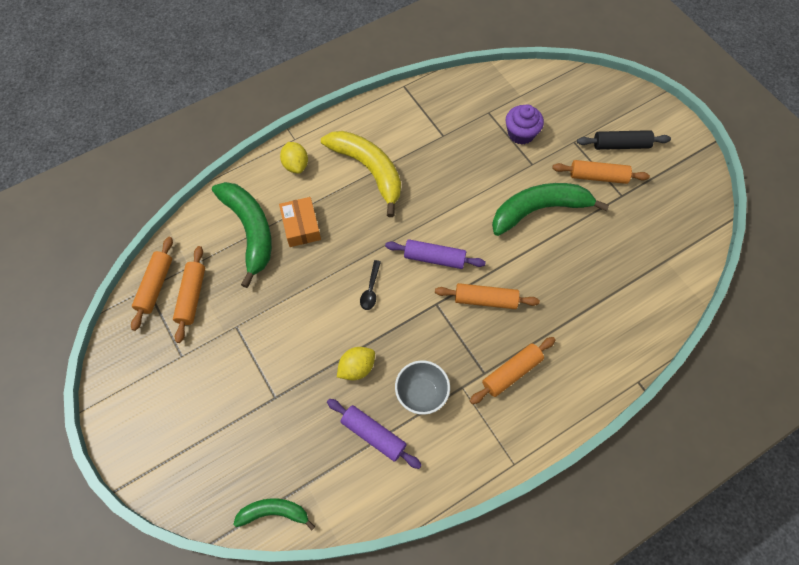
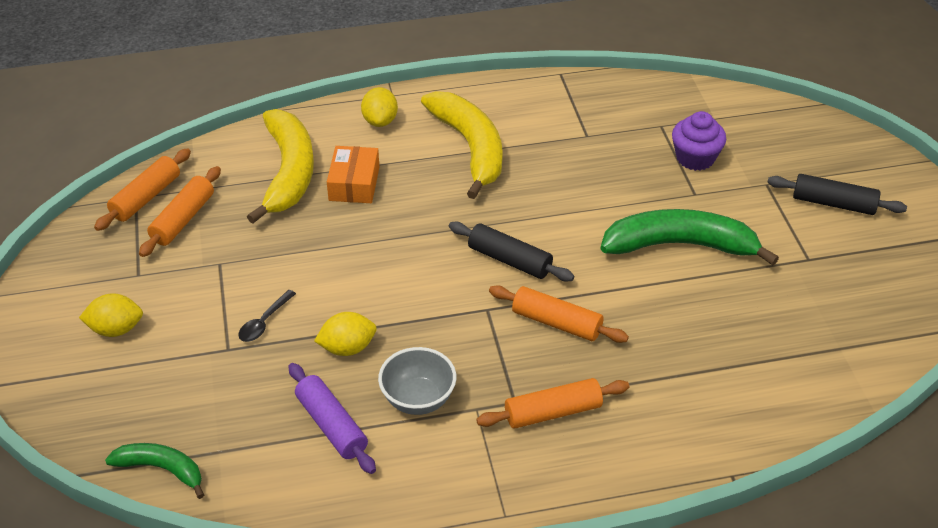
camera: 20 degrees right, 20 degrees down
(187, 408) = (116, 329): none -> yellow lemon
(250, 230) = (289, 172): green banana -> yellow banana
(371, 289) = (408, 271): black spoon -> black spoon (264, 322)
(434, 258) = (509, 260): purple rolling pin -> black rolling pin
(598, 176) = (783, 230): orange rolling pin -> none

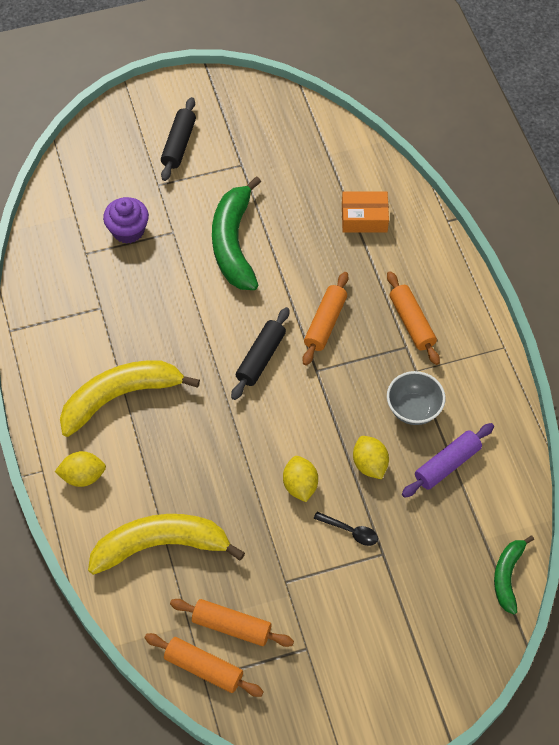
camera: 95 degrees left, 15 degrees up
(116, 329) = (373, 649): yellow lemon -> yellow lemon (300, 485)
(354, 184) = (174, 487): orange box -> orange box (364, 218)

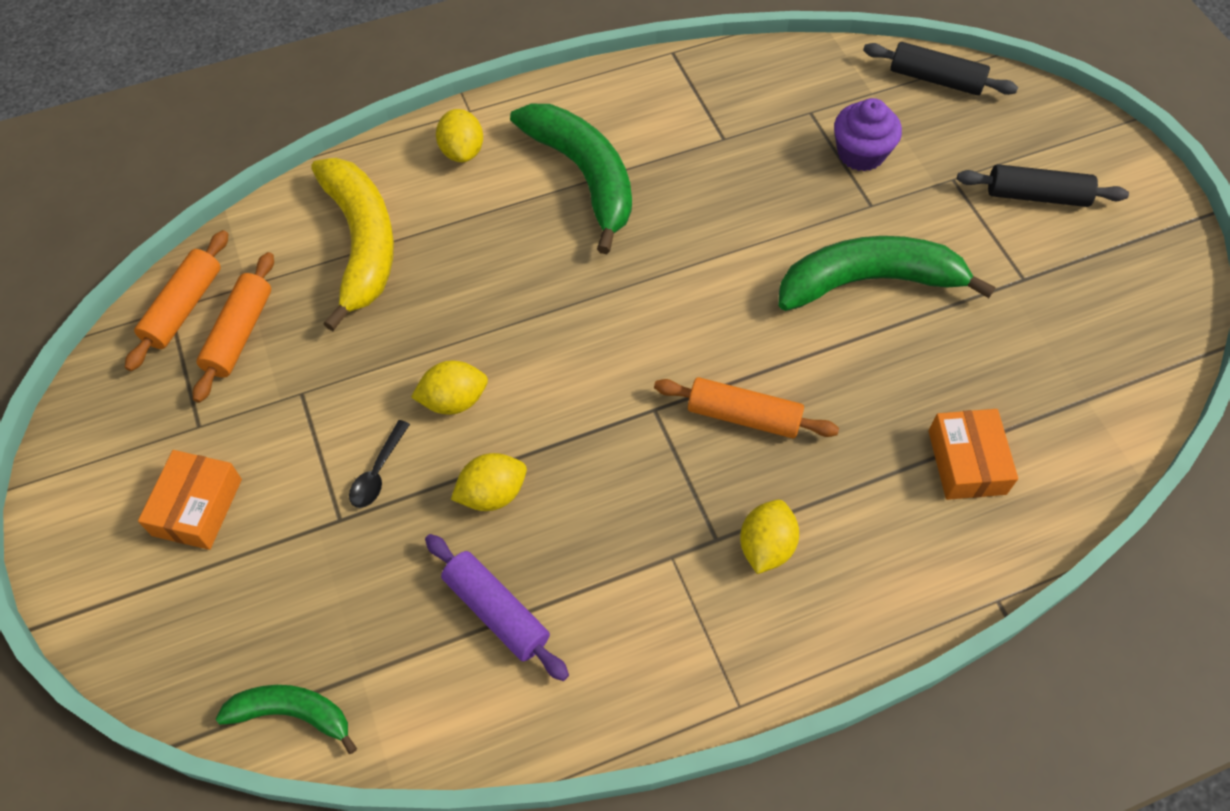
camera: 85 degrees right, 0 degrees up
(120, 397) = (584, 175): yellow banana -> green banana
(261, 358) = (667, 333): black rolling pin -> black rolling pin (935, 79)
(369, 643) = (197, 507): none -> orange box
(411, 323) = (766, 546): orange rolling pin -> yellow lemon
(413, 409) = (597, 555): grey bowl -> none

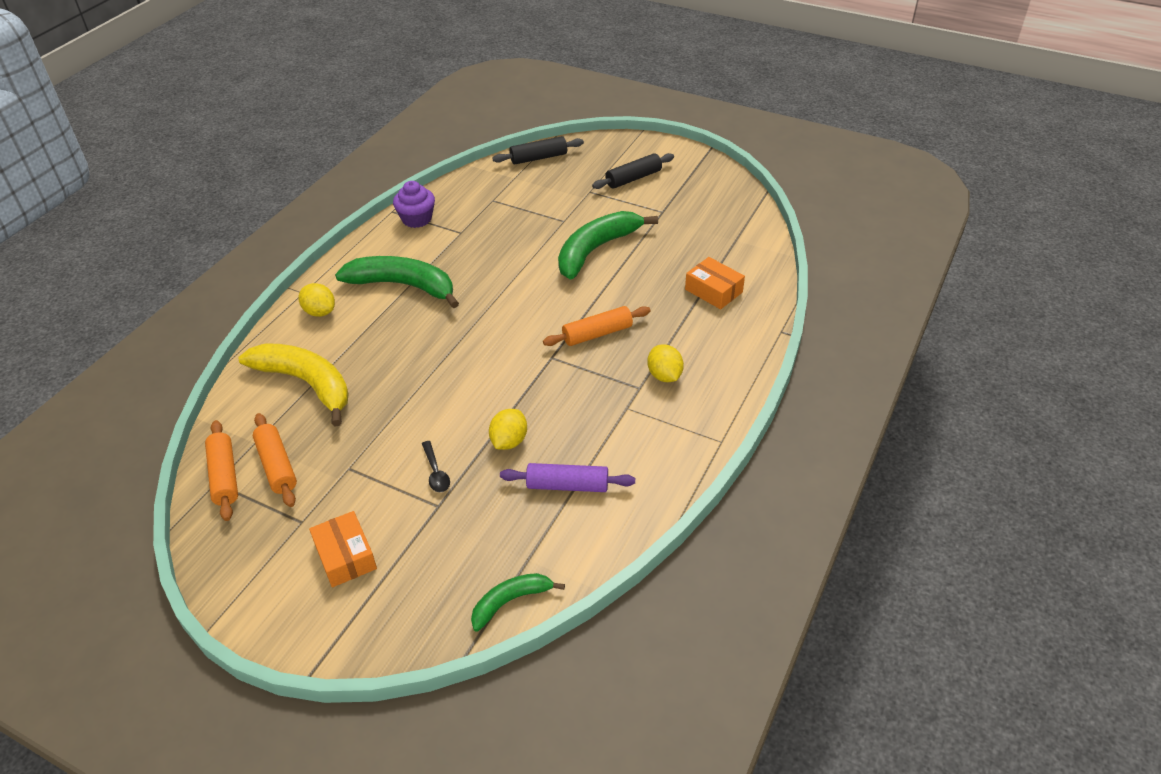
camera: 40 degrees left, 15 degrees down
(453, 400) = (442, 417): yellow lemon -> none
(861, 153) = (536, 203): purple cupcake -> purple cupcake (417, 219)

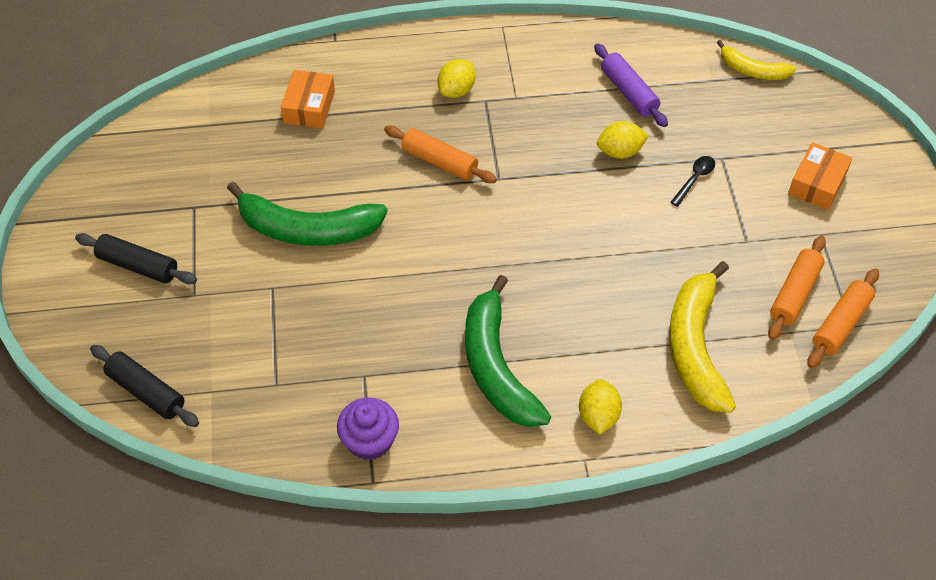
camera: 125 degrees left, 10 degrees up
(510, 601) = (753, 70): green banana -> yellow banana

